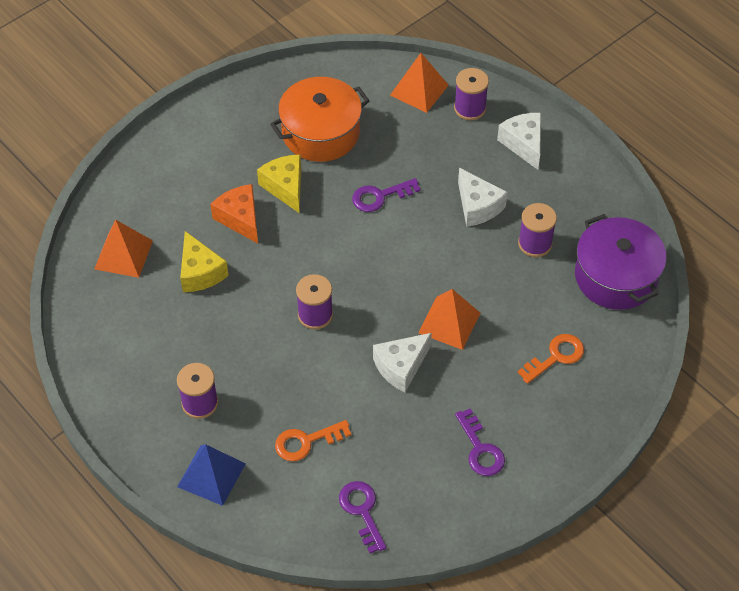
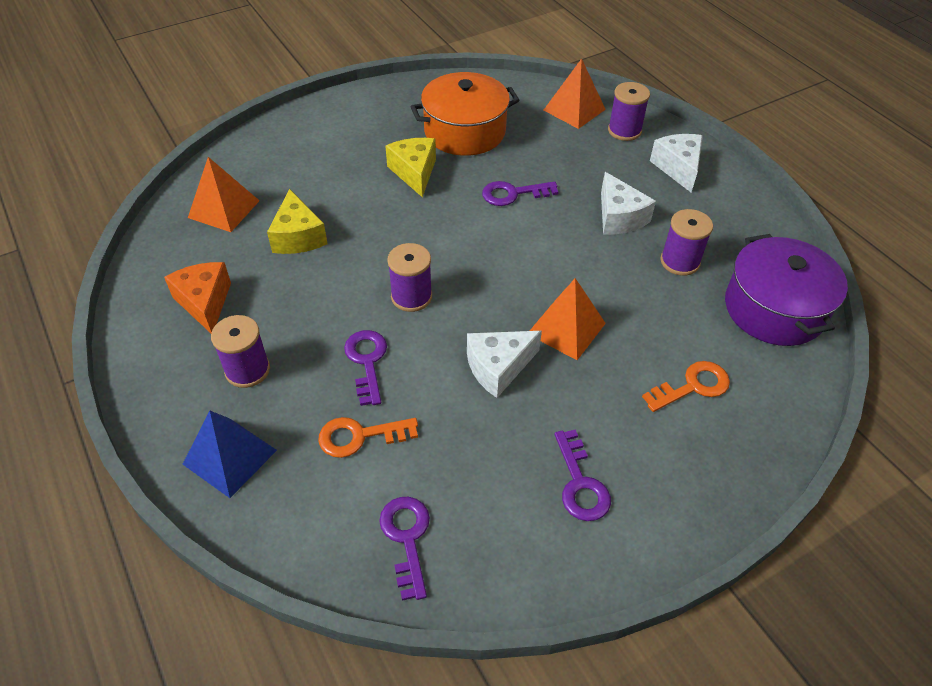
camera: 10 degrees right, 5 degrees down
(240, 218) = (358, 193): orange cheese -> orange cheese (205, 302)
(294, 379) = (367, 361): none -> purple key

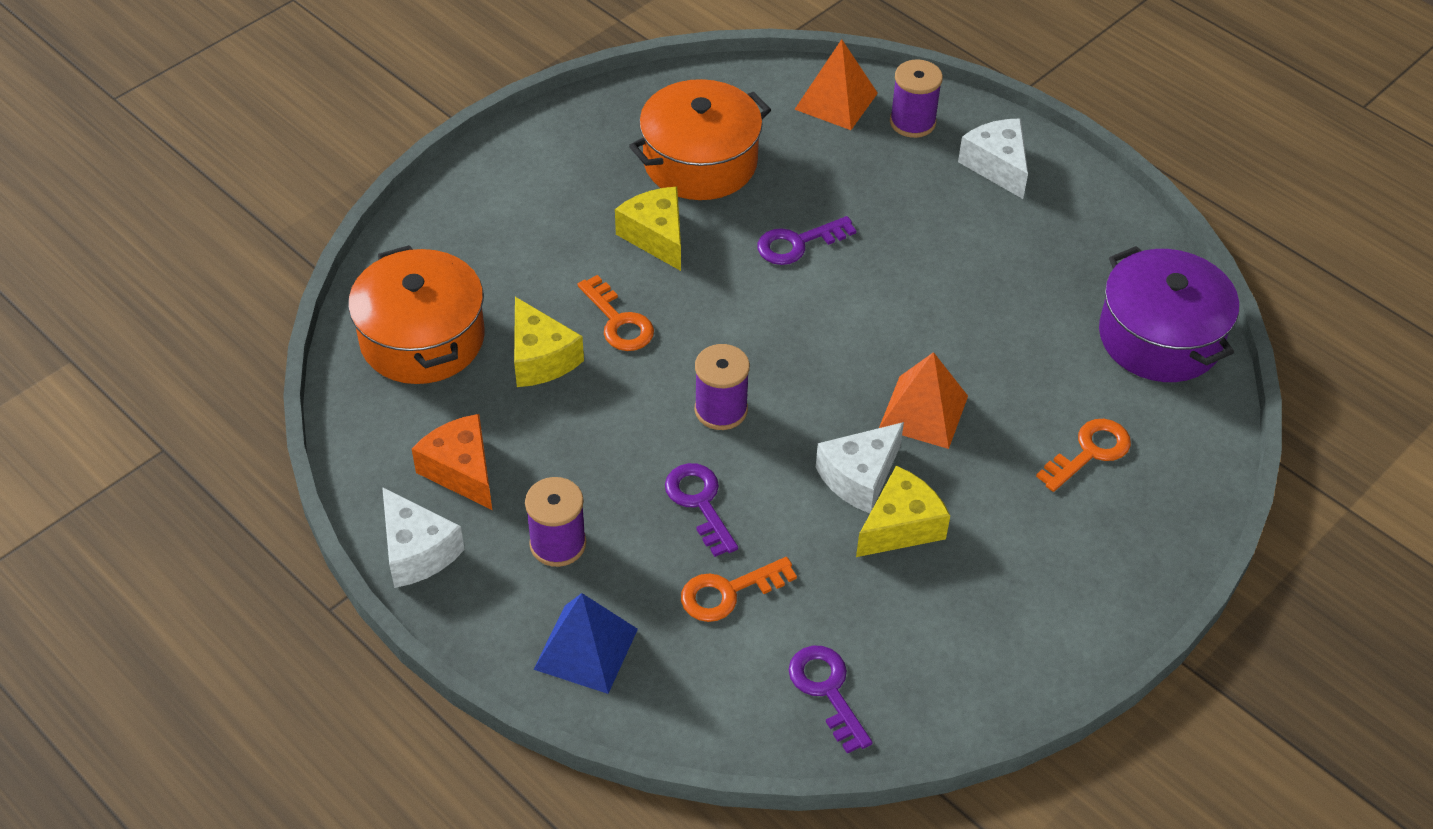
camera: 15 degrees left, 0 degrees up
(224, 209) = (422, 338): orange pyramid -> orange pot
(364, 222) = (619, 321): none -> orange key
(517, 413) = (901, 526): none -> yellow cheese
(580, 484) = (996, 590): purple key -> none
(619, 217) = (942, 251): white cheese -> white cheese (417, 551)
(680, 261) = (1034, 298): purple spool -> none

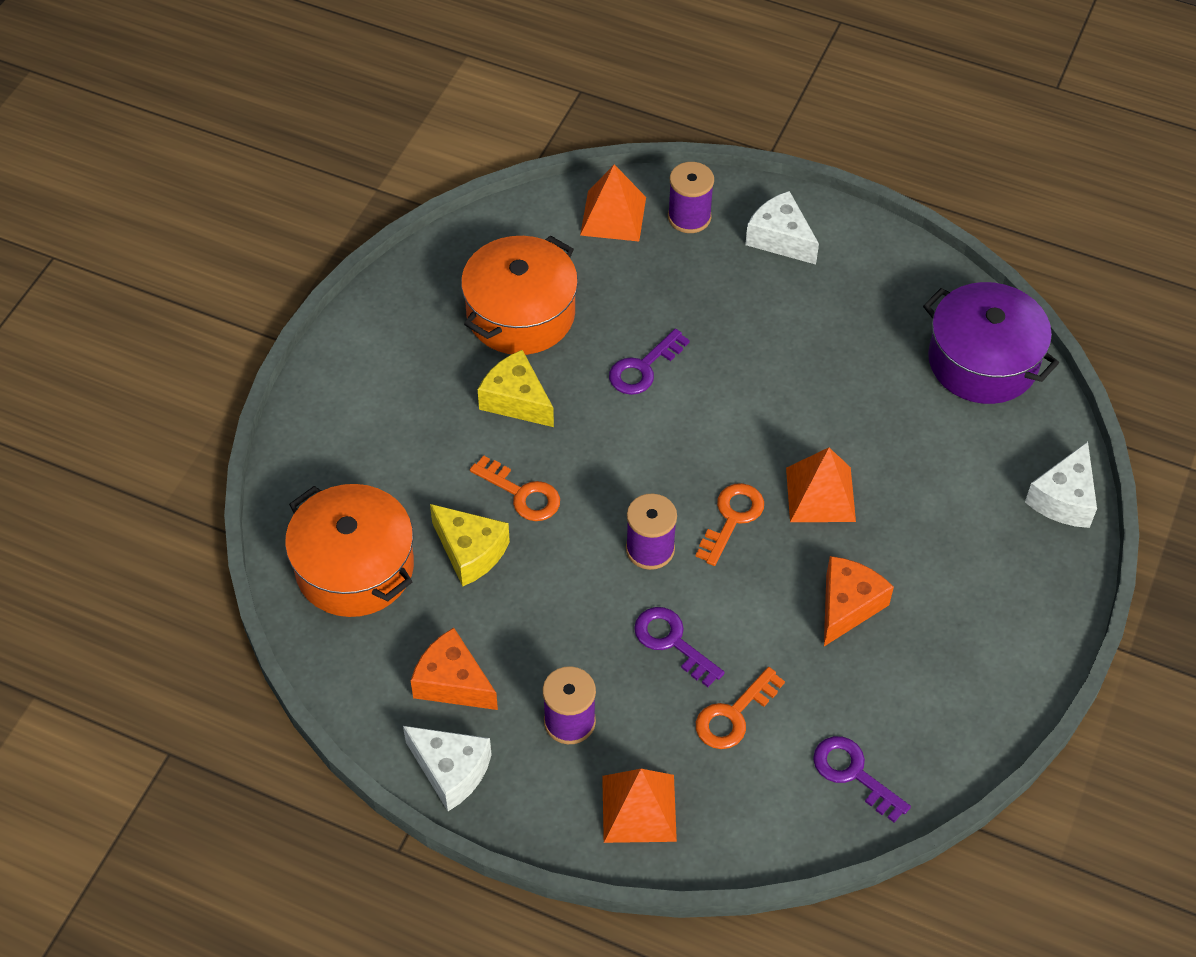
camera: 20 degrees left, 5 degrees up
(586, 649) = (639, 808): blue pyramid -> orange pyramid
(859, 477) = (794, 572): white cheese -> white cheese (1063, 498)
(901, 526) = (848, 606): yellow cheese -> orange cheese
(1090, 452) = (970, 486): orange key -> orange key (732, 518)

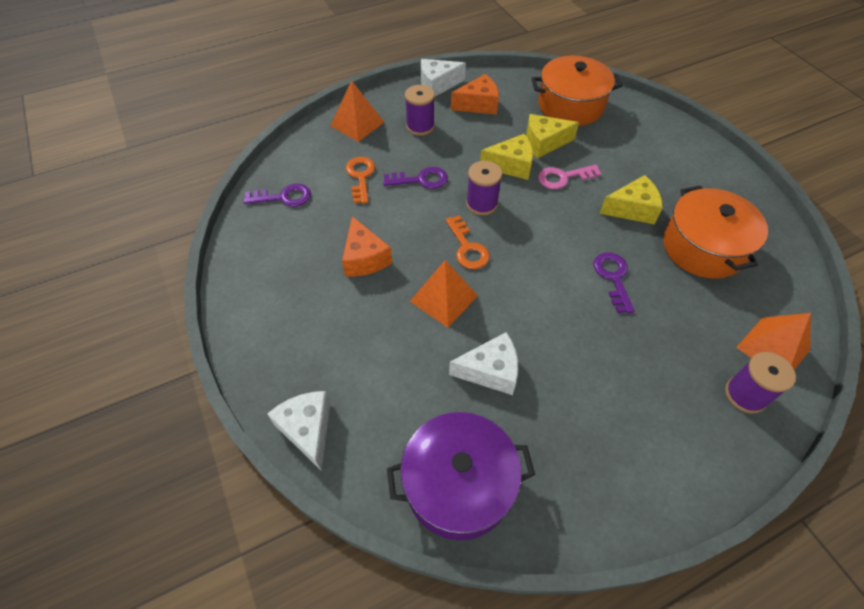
camera: 130 degrees right, 0 degrees up
(522, 494) = (563, 177): orange key -> pink key
(551, 561) = (511, 165): none -> yellow cheese
(780, 238) = (685, 441): white cheese -> white cheese (490, 371)

